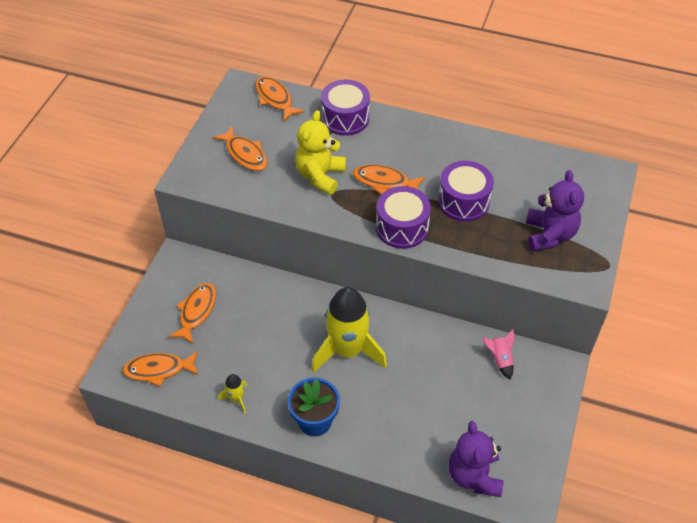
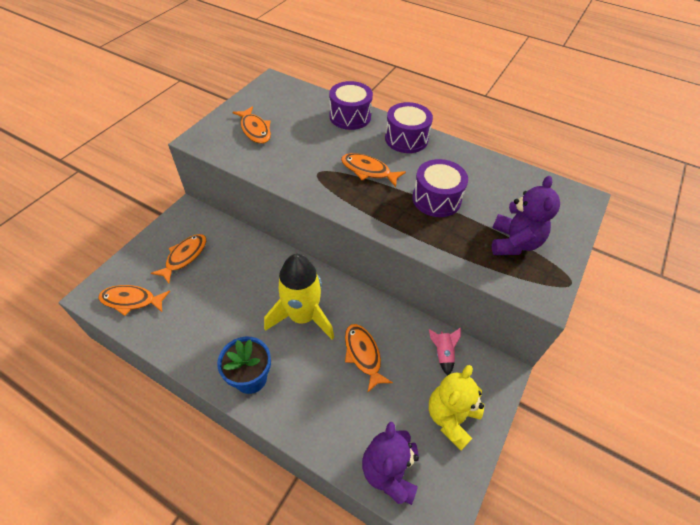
camera: 10 degrees right, 0 degrees up
(236, 399) = (187, 341): yellow rocket -> none
(275, 99) = (296, 94): orange fish -> orange fish (363, 355)
(320, 176) = (313, 157): yellow teddy bear -> yellow teddy bear (451, 417)
(402, 227) = (372, 211): purple drum -> purple drum (406, 139)

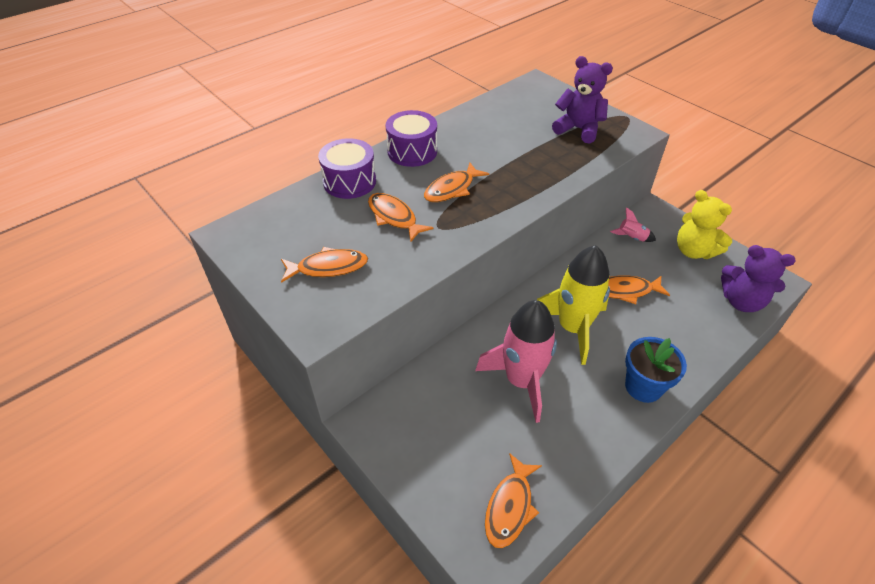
camera: 70 degrees left, 5 degrees down
(184, 257) = (450, 434): orange fish -> orange fish (394, 217)
(238, 289) = (521, 381): none -> pink rocket
(436, 199) = (511, 155): purple drum -> none

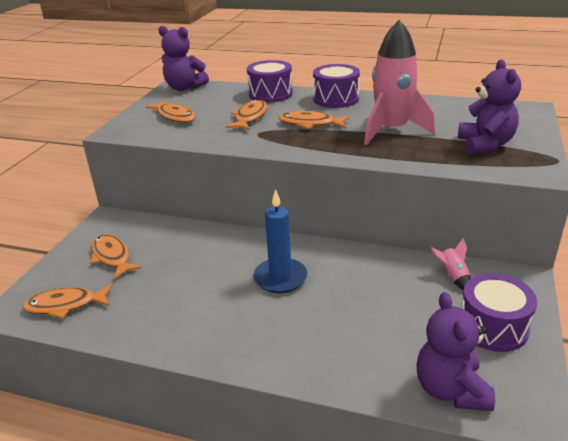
camera: 60 degrees right, 15 degrees down
(247, 232) = (184, 88): none -> purple teddy bear
(521, 381) = (194, 270): pink rocket -> pink rocket (391, 130)
(572, 328) = (280, 278): yellow rocket -> blue candle
(626, 291) = (366, 295): orange fish -> orange fish (112, 256)
(643, 387) = (243, 343): blue flower pot -> none
(694, 251) = (492, 327): yellow teddy bear -> purple drum

